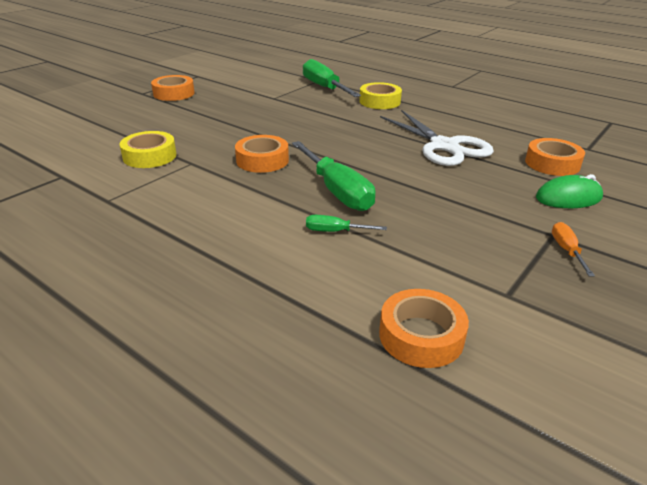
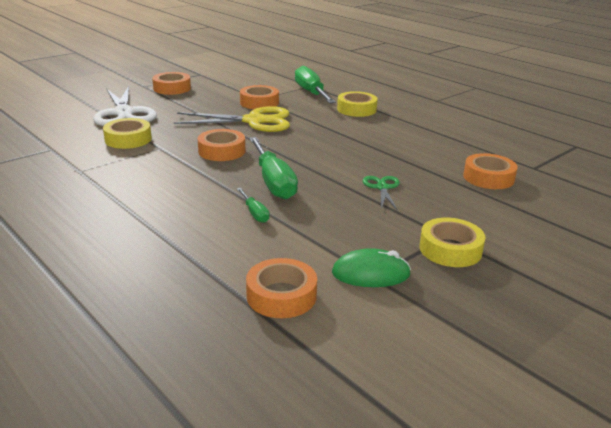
camera: 10 degrees right, 5 degrees down
(276, 102) = (259, 103): none -> orange tape
(280, 123) = (254, 121): none -> yellow scissors
(335, 231) = (254, 213): green screwdriver -> green screwdriver turned 135 degrees counterclockwise
(444, 146) = (393, 153): white scissors -> white scissors (124, 113)
(454, 185) = (382, 187): none -> green scissors
(567, 251) = (450, 249): orange screwdriver -> yellow tape
(568, 198) = (483, 208): green mouse -> green mouse (371, 274)

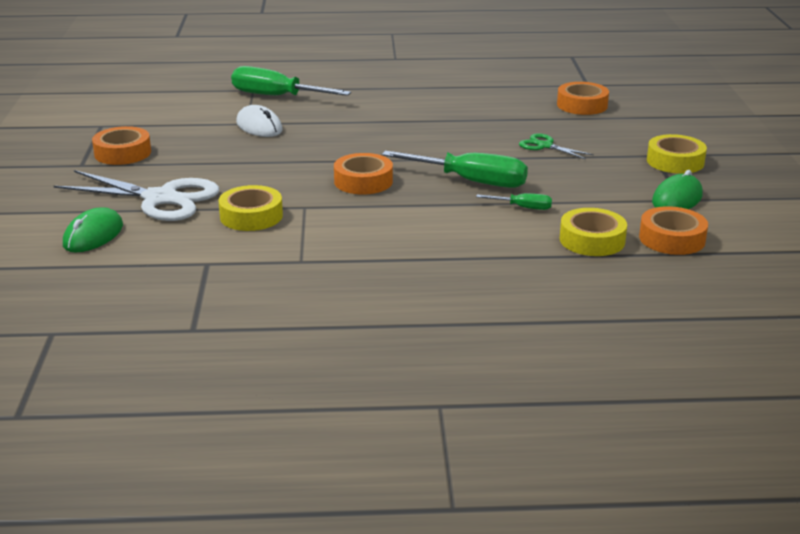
camera: 50 degrees left, 0 degrees up
(59, 115) = (93, 235): none -> green mouse
(254, 121) = (308, 144): yellow scissors -> none
(259, 103) = (259, 126): orange tape -> white mouse
(356, 109) = (359, 94): yellow tape -> yellow tape (592, 240)

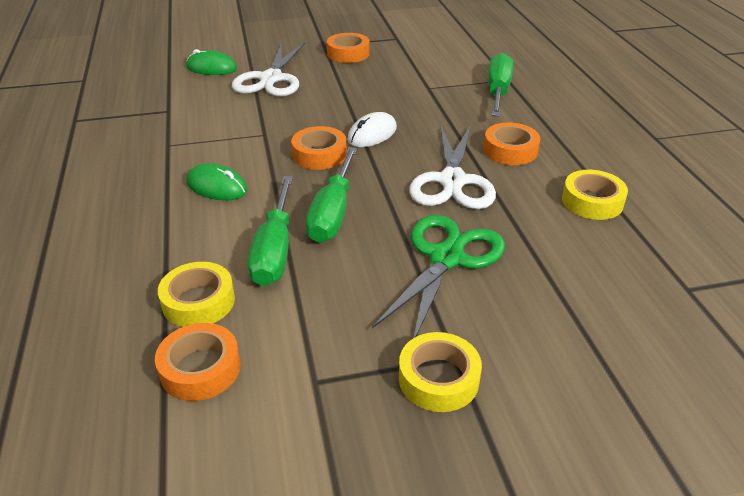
camera: 80 degrees right, 10 degrees up
(251, 216) = (244, 115): yellow tape -> yellow tape (592, 201)
(259, 126) = (423, 94): white mouse -> white mouse (372, 134)
(434, 132) = (452, 181): none -> white scissors
(523, 207) = (275, 250): green screwdriver -> green screwdriver, size x2.08
(545, 146) = (446, 258): green scissors -> green scissors, size x2.03
(582, 105) = (601, 285): orange tape -> orange tape (510, 150)
(677, 199) = (314, 377): green mouse -> green mouse (216, 187)

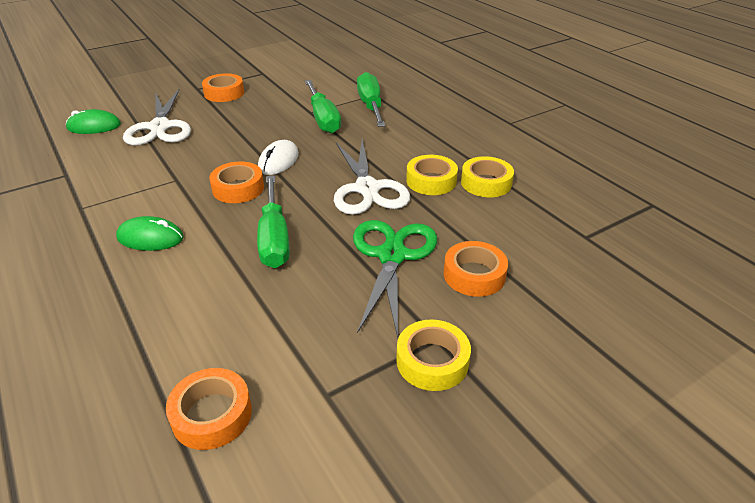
camera: 20 degrees left, 0 degrees up
(198, 302) = (181, 351): yellow tape -> yellow tape (431, 181)
(275, 250) = (235, 284): green screwdriver -> green screwdriver (323, 118)
(510, 150) = (403, 153): orange tape -> orange tape (474, 275)

